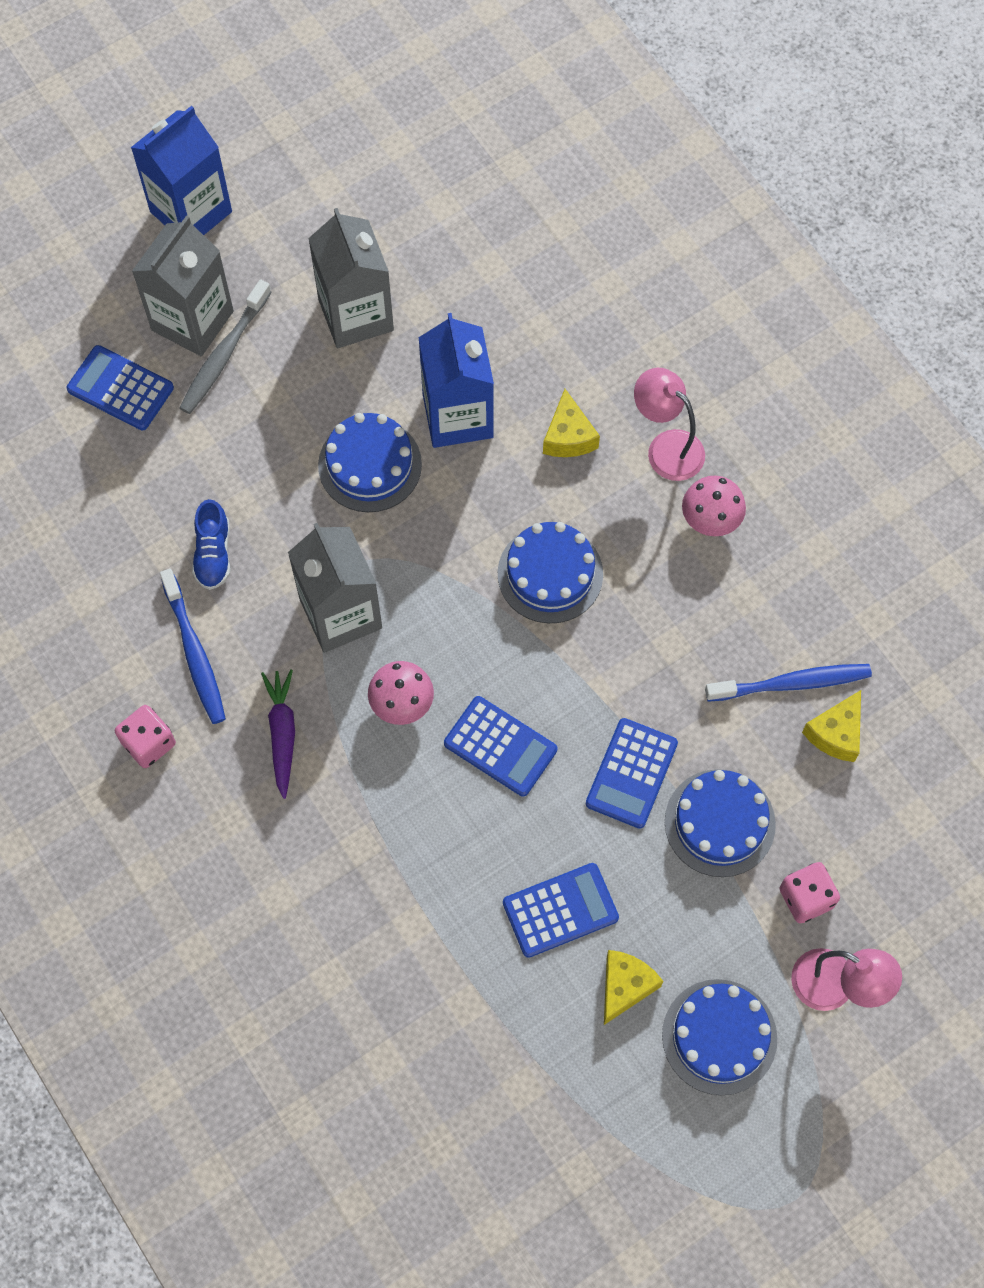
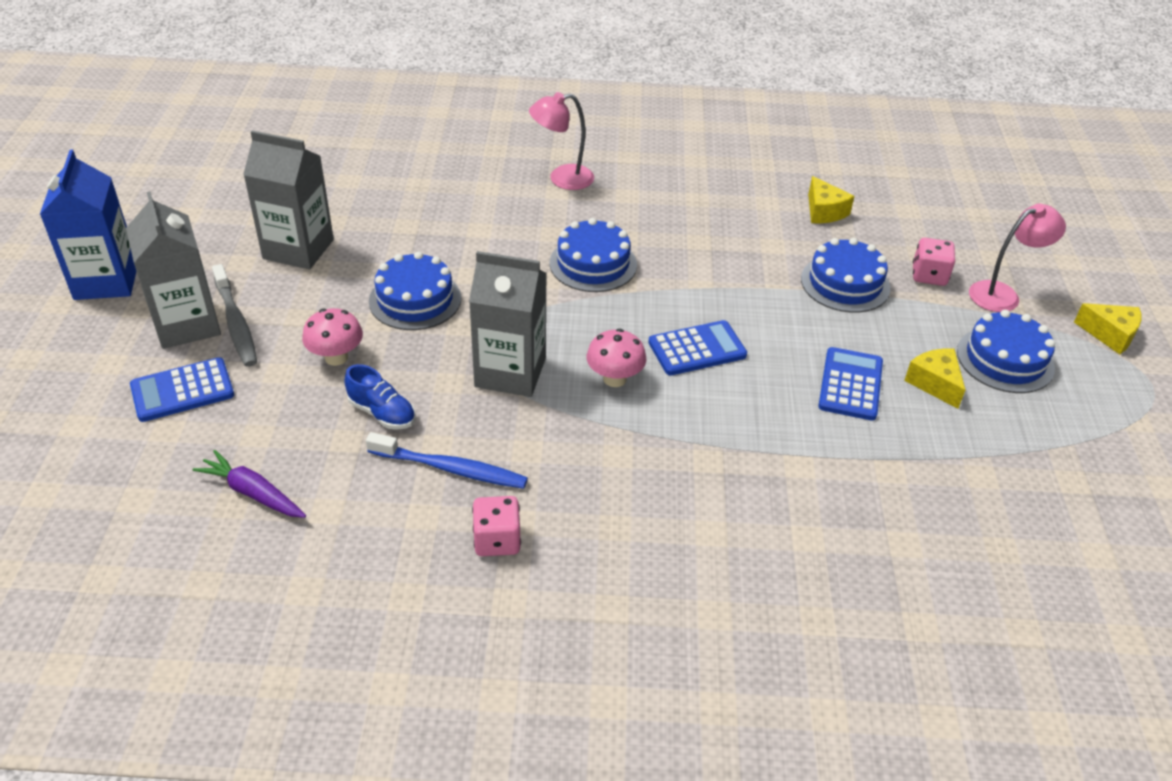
camera: 55 degrees left, 25 degrees down
(282, 733) = (572, 455): purple carrot -> purple carrot (253, 493)
(457, 416) = (432, 244): blue carton -> none
(568, 436) = (506, 209): yellow cheese -> yellow cheese (1110, 335)
(631, 773) = (774, 302): blue calculator -> none
(710, 520) = (630, 187): pink mushroom -> pink mushroom (336, 357)
(791, 683) = (774, 211): blue toothbrush -> none

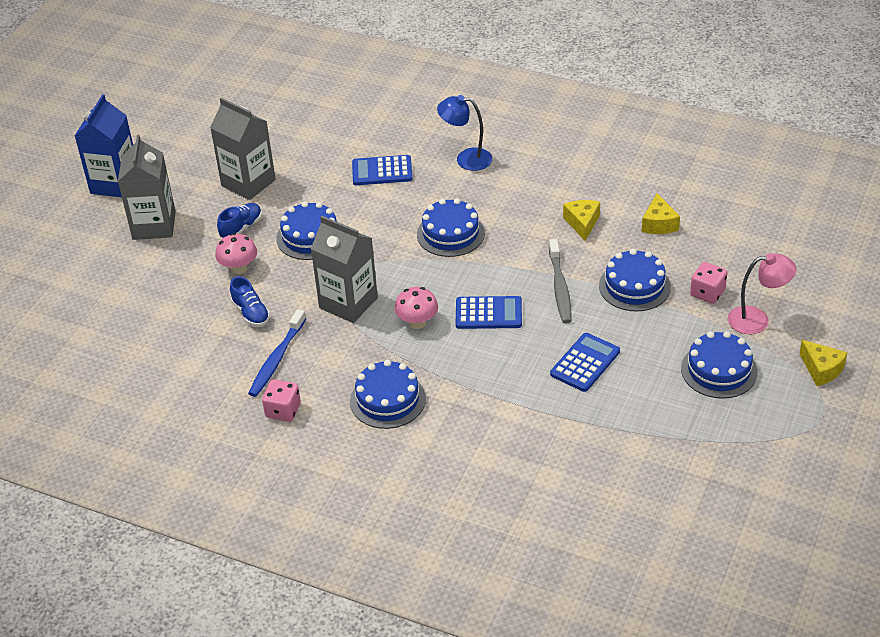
camera: 25 degrees right, 0 degrees up
(182, 390) = (134, 271): blue calculator -> blue calculator (382, 171)
(236, 323) = (185, 230): grey toothbrush -> grey toothbrush (560, 287)
(253, 493) = (150, 347): purple carrot -> none
(315, 305) = (241, 228): none -> blue shoe
(450, 468) = (277, 359): blue toothbrush -> blue toothbrush turned 75 degrees clockwise
(562, 178) = (466, 159): pink lamp -> blue lamp
(634, 489) = (387, 400): none -> blue cake
(934, 383) = (649, 376): yellow cheese -> yellow cheese (582, 223)

